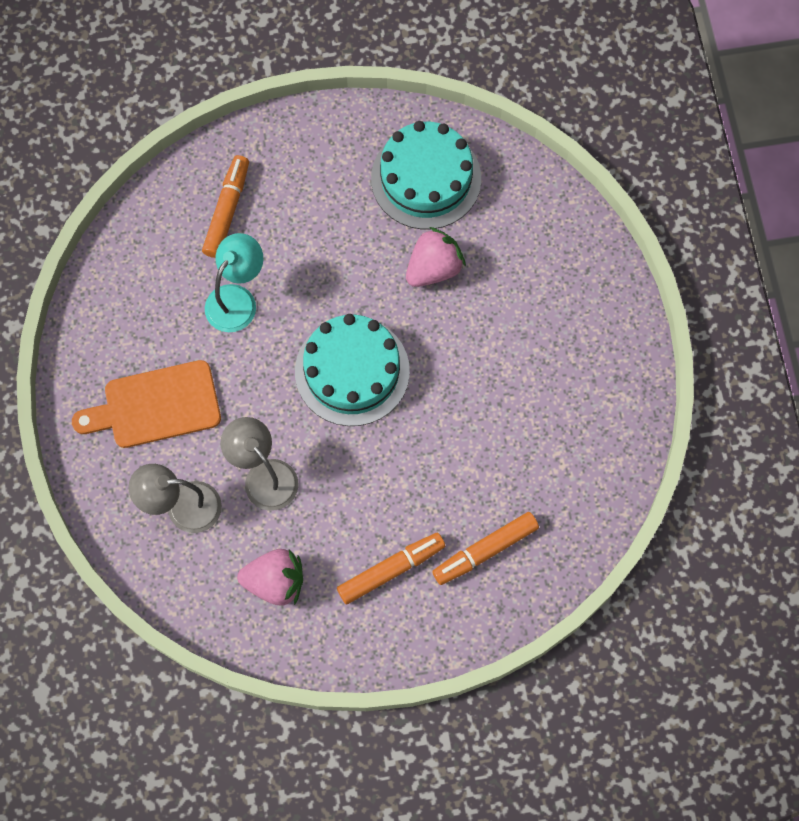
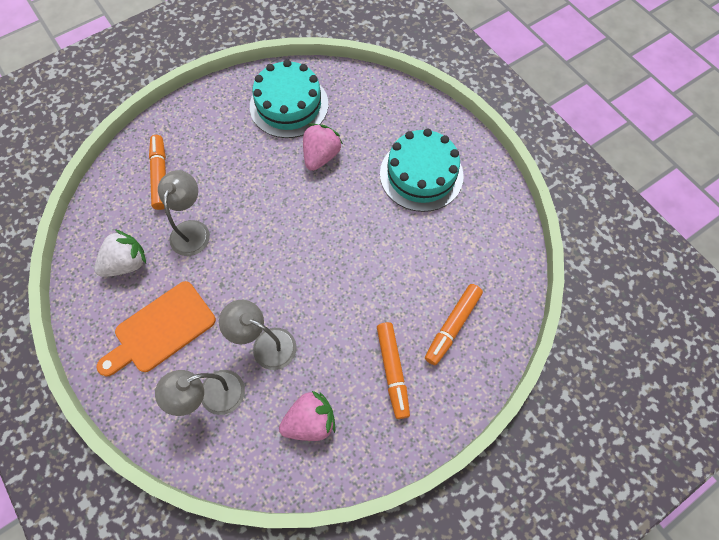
camera: 25 degrees left, 5 degrees down
(147, 309) = (127, 263): none -> white strawberry
(237, 299) = (192, 230): turquoise lamp -> grey lamp
(352, 371) = (297, 244): turquoise cake -> turquoise cake (421, 174)
(391, 570) = (392, 371): orange marker -> orange marker turned 135 degrees clockwise

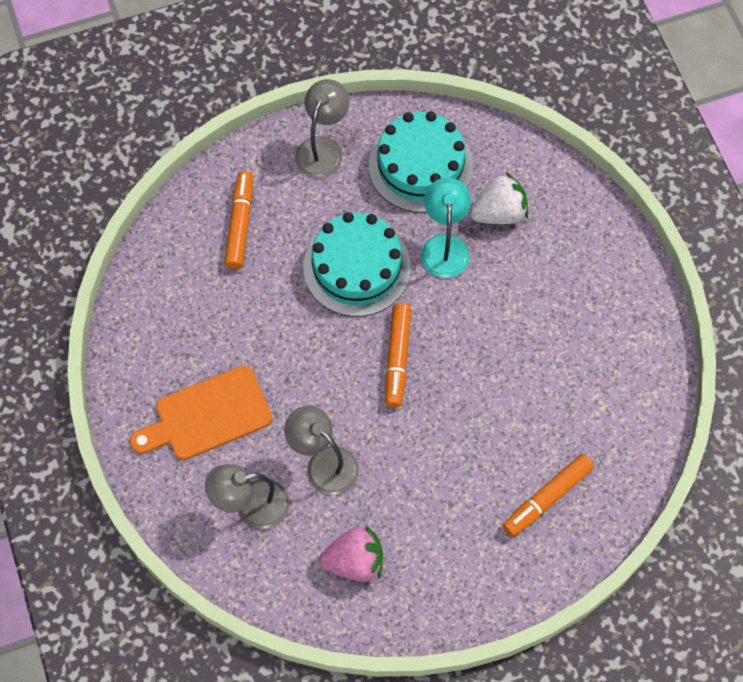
camera: 15 degrees right, 0 degrees up
(127, 263) = (181, 326): white strawberry -> white strawberry (499, 213)
(192, 230) = (265, 304): grey lamp -> grey lamp (323, 148)
(321, 156) = (444, 246): pink strawberry -> turquoise lamp
(392, 371) = (462, 531): orange marker -> orange marker (397, 358)
(421, 174) = (565, 301): turquoise cake -> turquoise cake (356, 267)

